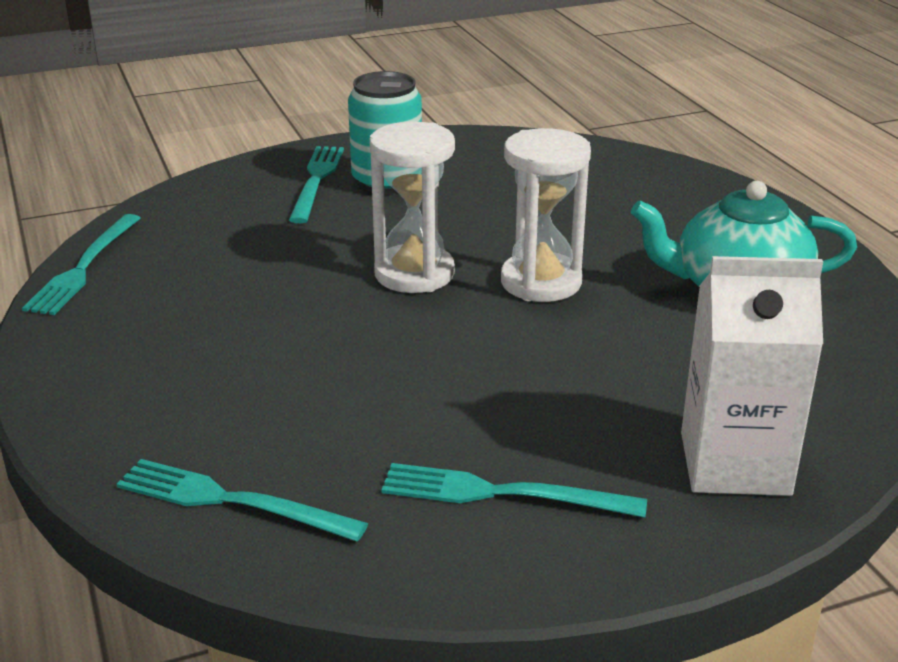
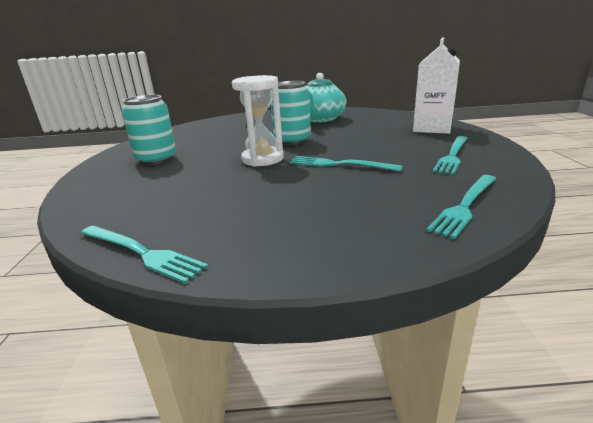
camera: 70 degrees left, 5 degrees down
(316, 180) = (127, 174): turquoise fork -> turquoise fork (339, 164)
(541, 282) = (292, 140): white hourglass -> turquoise can

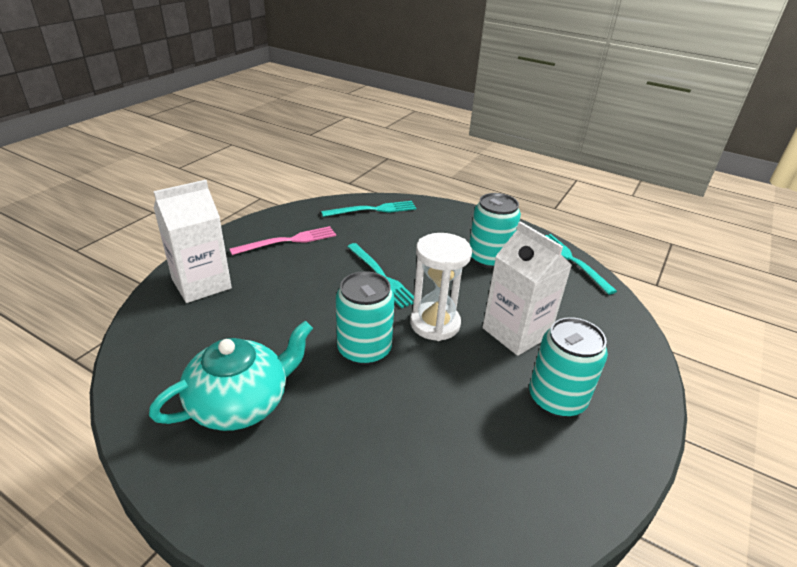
camera: 150 degrees left, 10 degrees up
(196, 173) = (516, 332): none -> white carton
(259, 212) = (489, 258): none -> turquoise can
(452, 155) = (288, 241): turquoise fork -> pink fork

